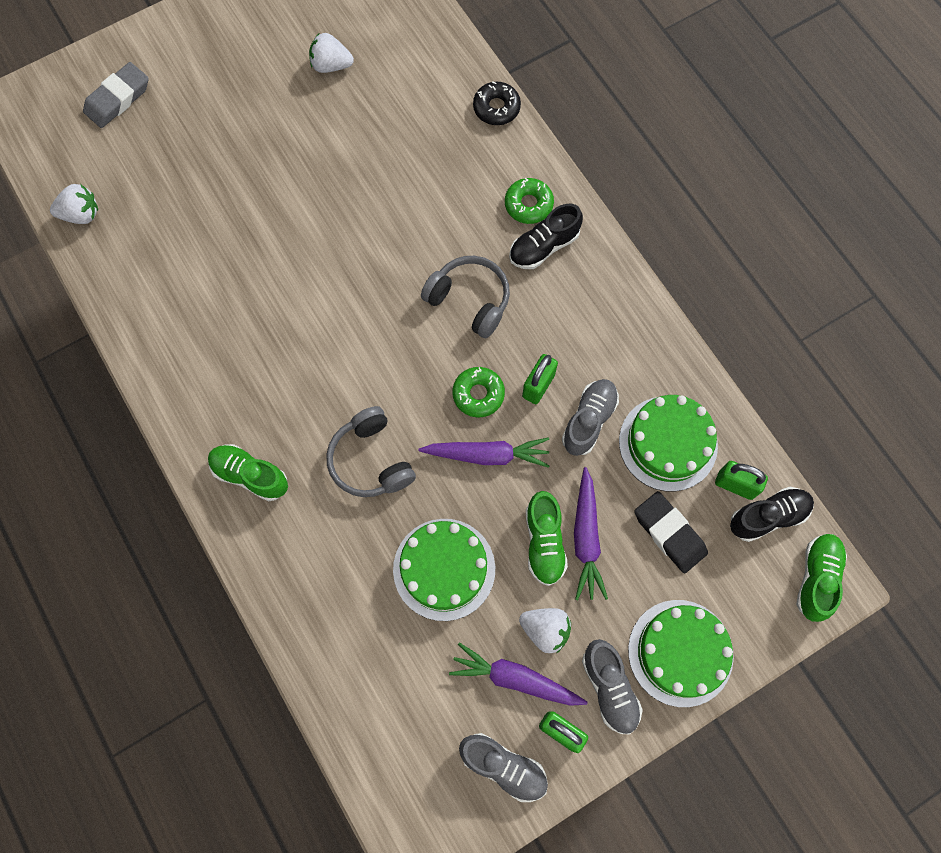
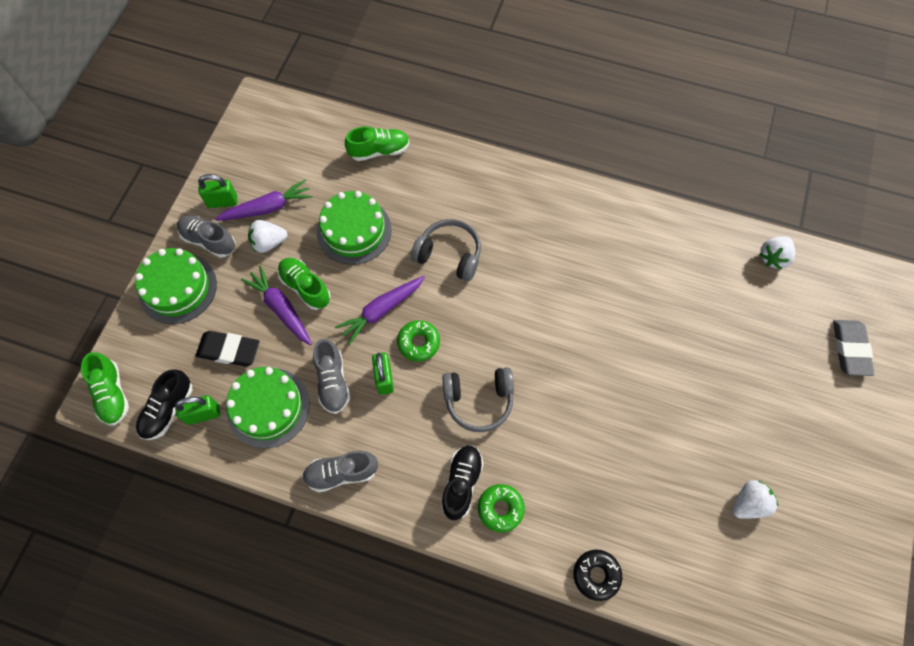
camera: 140 degrees right, 5 degrees down
(250, 475) = (510, 196): green shoe -> green shoe (379, 151)
(503, 766) = (243, 165): grey shoe -> grey shoe (341, 473)

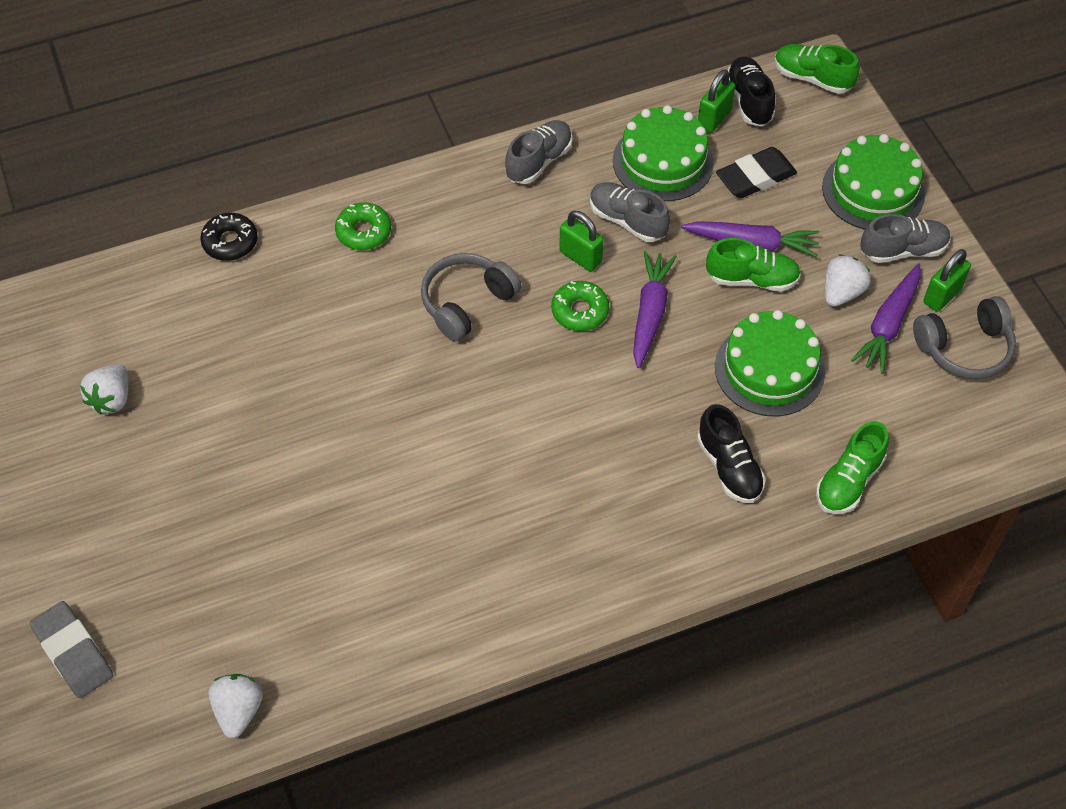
camera: 140 degrees right, 10 degrees down
(449, 255) = (638, 420): grey headphones -> grey headphones (964, 348)
(461, 483) = (419, 226): black shoe -> black shoe (729, 467)

